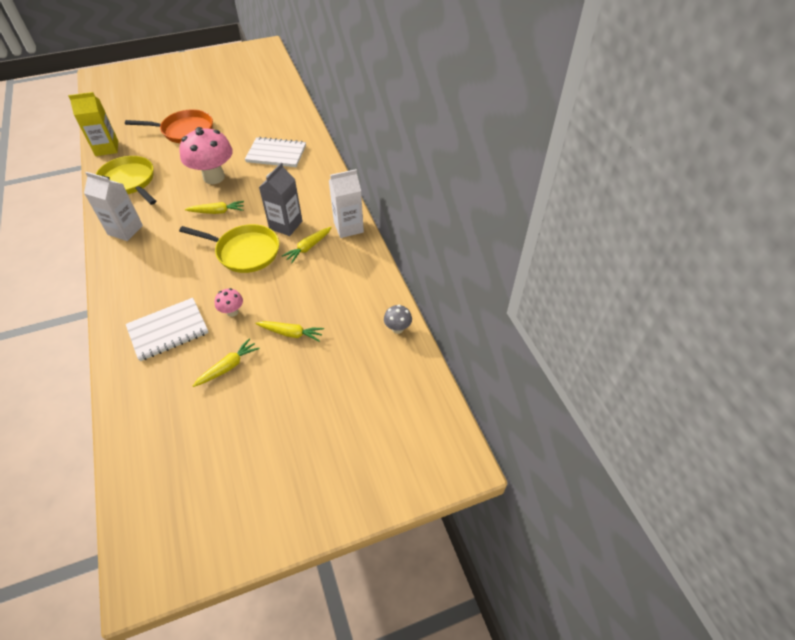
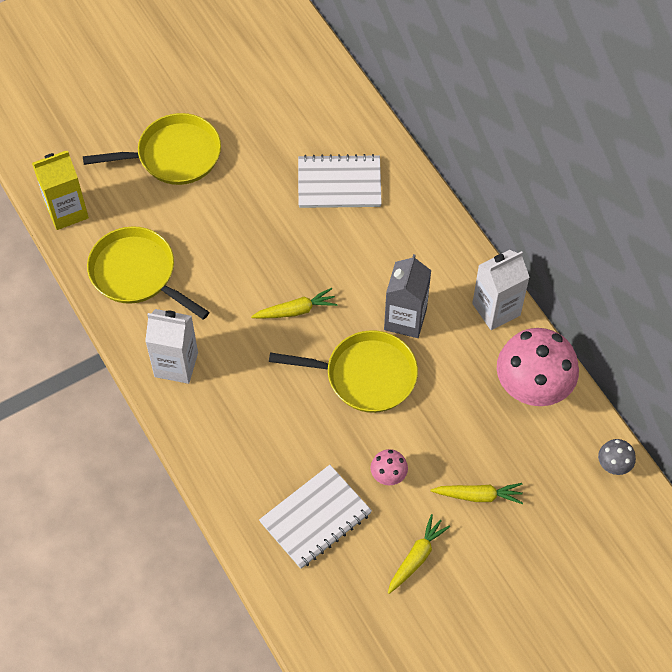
camera: 10 degrees left, 10 degrees up
(184, 131) = (174, 155): orange pan -> yellow pan
(214, 177) = (262, 245): pink mushroom -> pink mushroom (532, 389)
(308, 248) = (451, 354): yellow carrot -> none

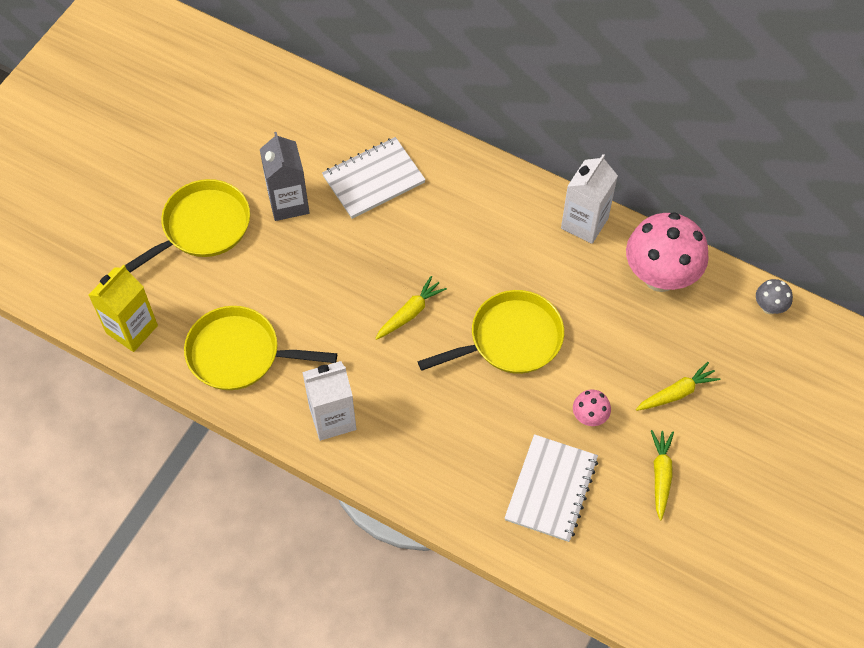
camera: 30 degrees left, 0 degrees up
(405, 319) = (512, 271): grey carton -> grey carton (288, 203)

